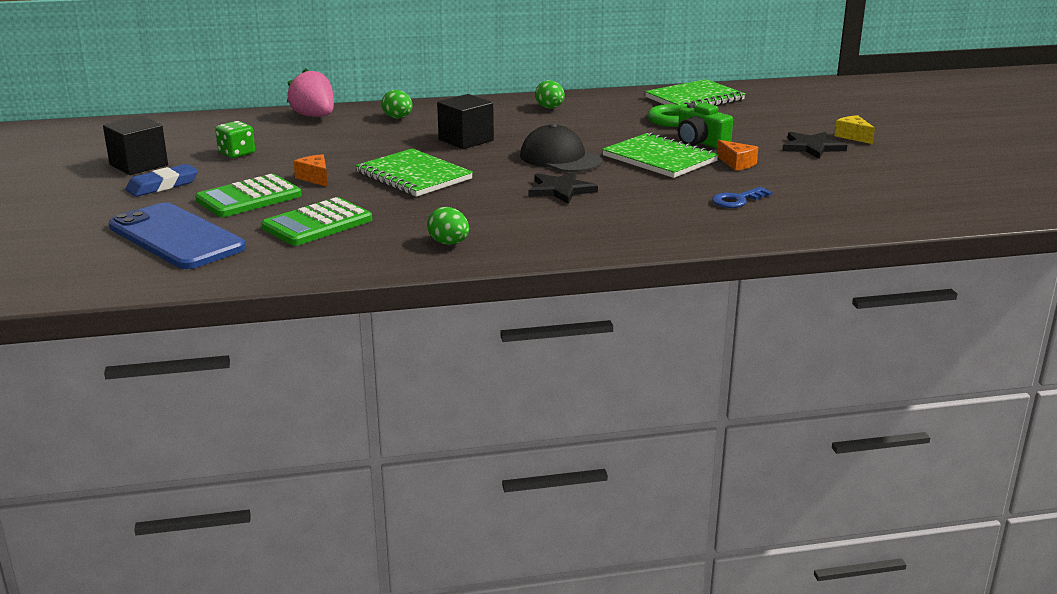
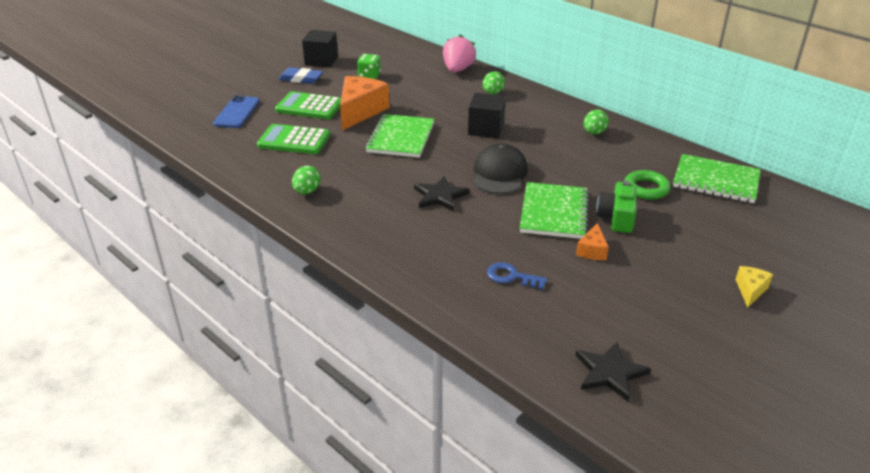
camera: 55 degrees right, 10 degrees up
(176, 237) = (237, 112): blue phone -> blue phone, size x0.64
(315, 178) = (360, 111): orange cheese -> orange cheese, size x2.10
(812, 147) = (686, 276): black star -> black star (610, 372)

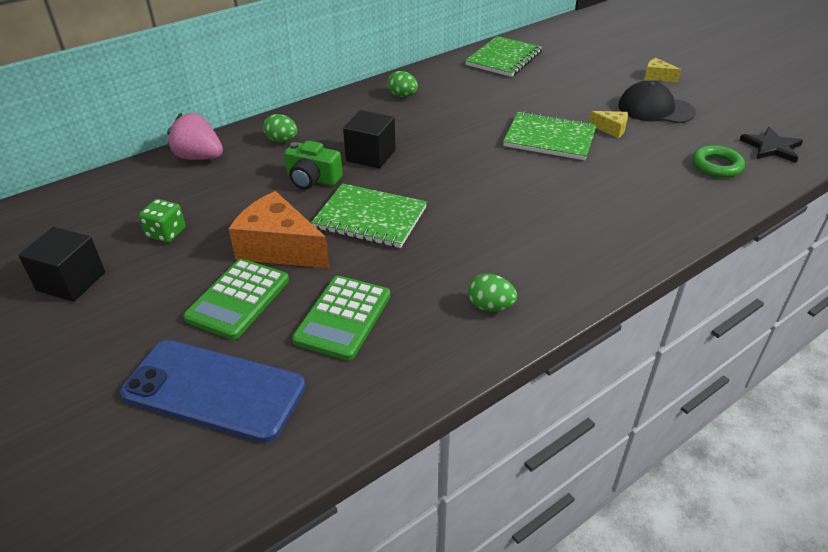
camera: 80 degrees left, 5 degrees up
(237, 112) = (214, 390): blue phone -> blue phone, size x1.56
(301, 79) = (126, 307): blue eraser -> none
(440, 196) = (513, 201): black star -> none
(499, 174) = (472, 159): black cap -> black cap (655, 109)
(511, 277) = (656, 174): blue key -> none
(592, 250) = (611, 129): orange cheese -> yellow cheese
(616, 218) = (559, 110): green camera -> green camera (312, 179)
(646, 188) = (512, 89): green ring -> green ring (716, 166)

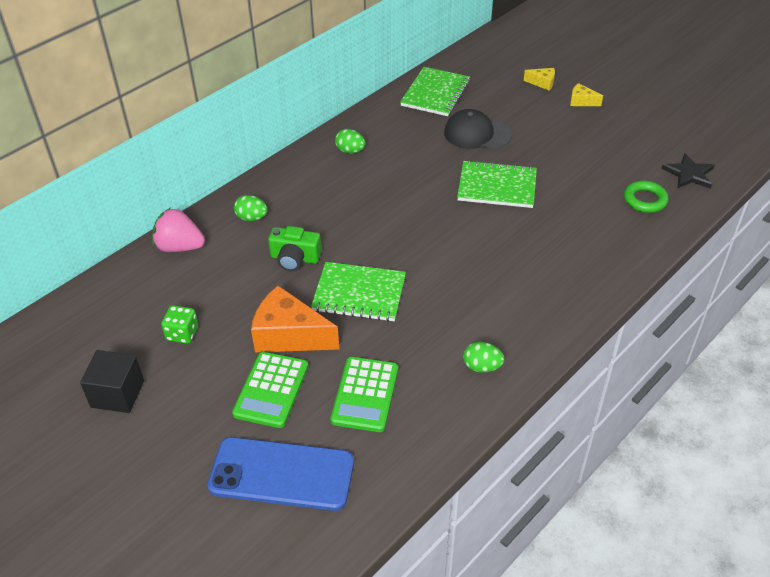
camera: 10 degrees left, 5 degrees up
(371, 155) = (340, 225): black cube -> none
(611, 129) = (549, 169): yellow cheese -> yellow cheese (542, 83)
(655, 109) = (585, 141): black cap -> black cap (477, 134)

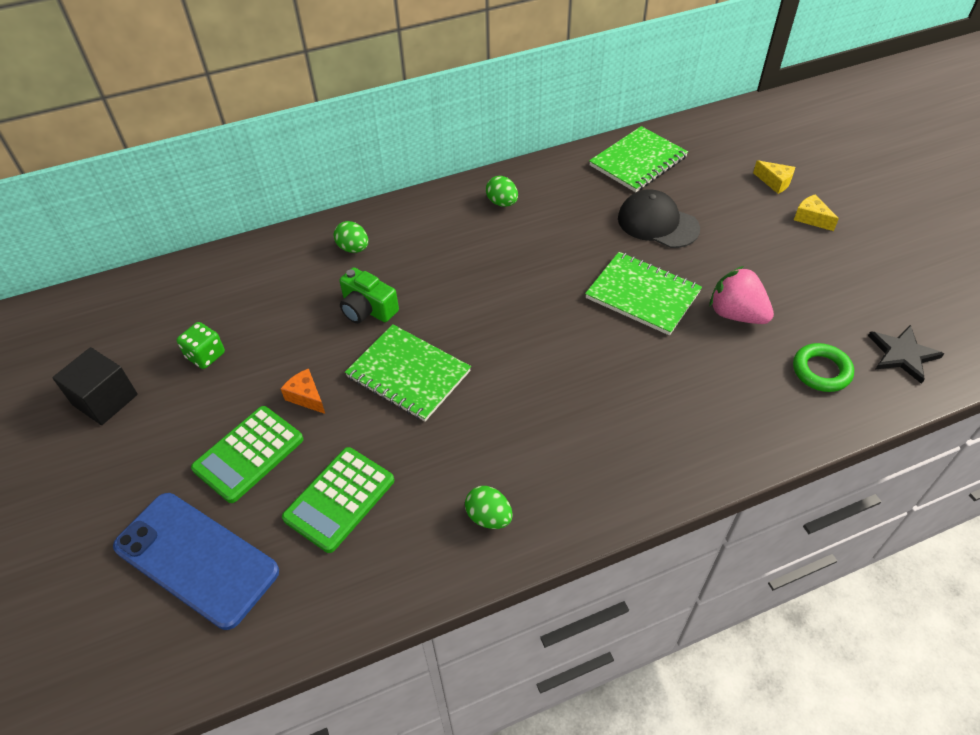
camera: 25 degrees right, 5 degrees up
(180, 247) = (264, 258): pink strawberry -> pink strawberry (736, 314)
(289, 335) = (306, 397): orange cheese -> orange cheese, size x0.48

